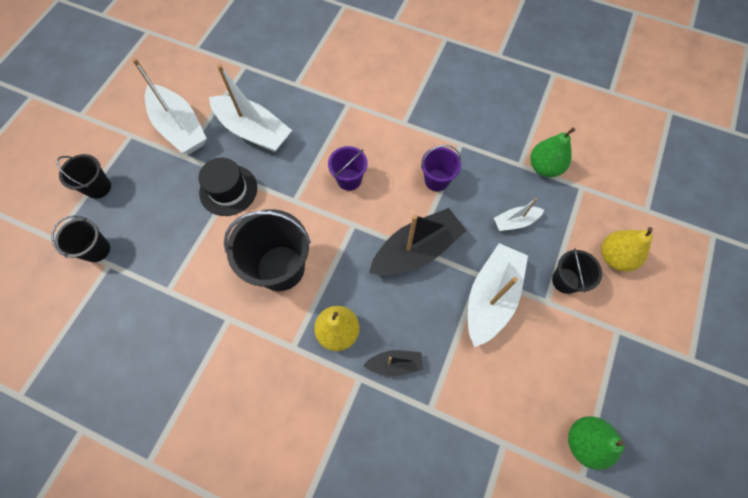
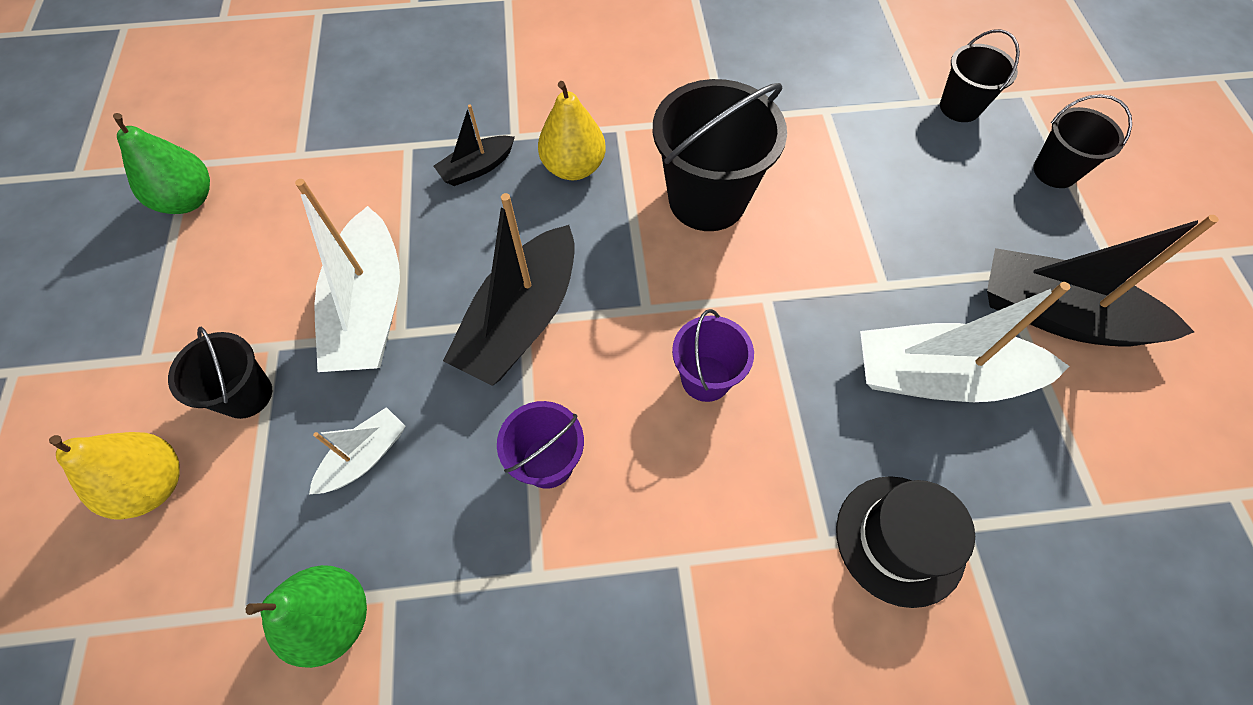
camera: 150 degrees right, 5 degrees down
(180, 128) = (1058, 315): white boat -> black boat
(228, 190) = (878, 260): black hat -> black hat (900, 539)

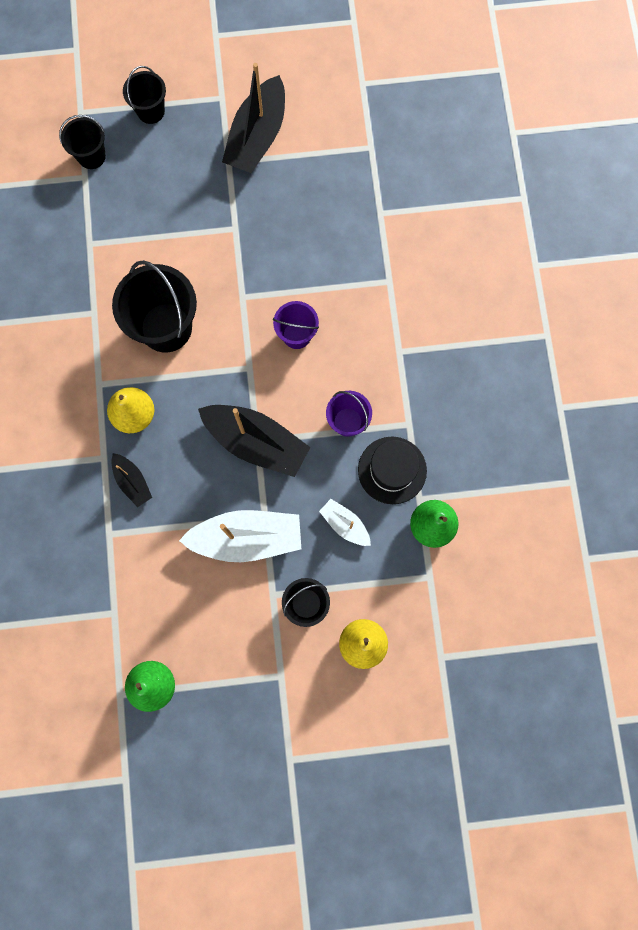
camera: 90 degrees left, 15 degrees up
(900, 539) = (387, 245): black hat -> black hat (392, 470)
(939, 377) = (296, 209): white boat -> none

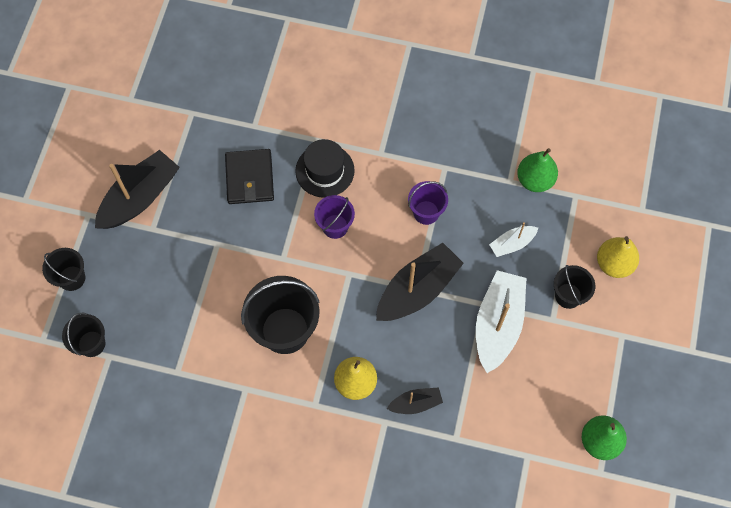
camera: 70 degrees left, 10 degrees down
(257, 137) = (140, 197): black boat -> black boat turned 90 degrees counterclockwise
(318, 231) = (249, 178): none -> black wallet
(392, 470) = (479, 193): black hat -> black hat (325, 170)

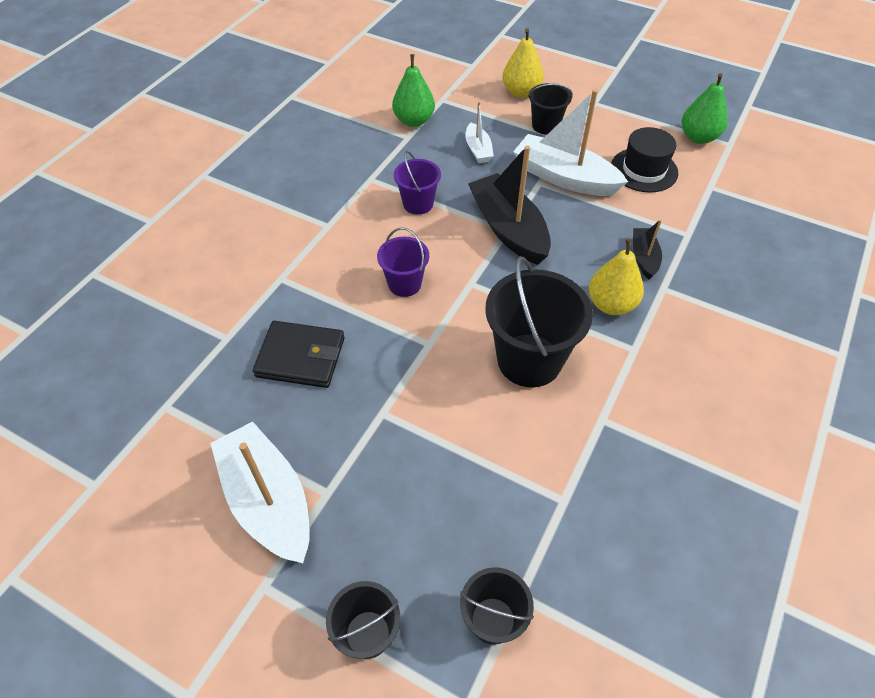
camera: 75 degrees left, 15 degrees down
(140, 197) = (268, 501): black boat -> white boat
(325, 170) = (326, 279): black hat -> black hat (644, 170)

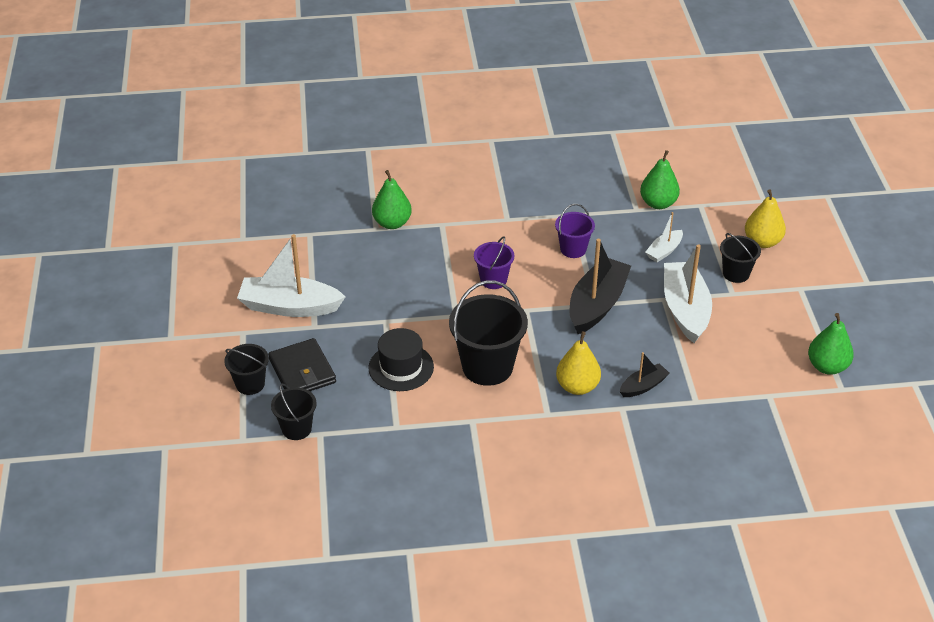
camera: 55 degrees right, 10 degrees down
(233, 318) = (392, 223): none -> green pear
(268, 501) = (289, 307): white boat -> white boat turned 105 degrees counterclockwise
(301, 357) = (392, 266): black wallet -> black wallet (302, 371)
(644, 170) = (745, 349): black hat -> black hat (401, 367)

